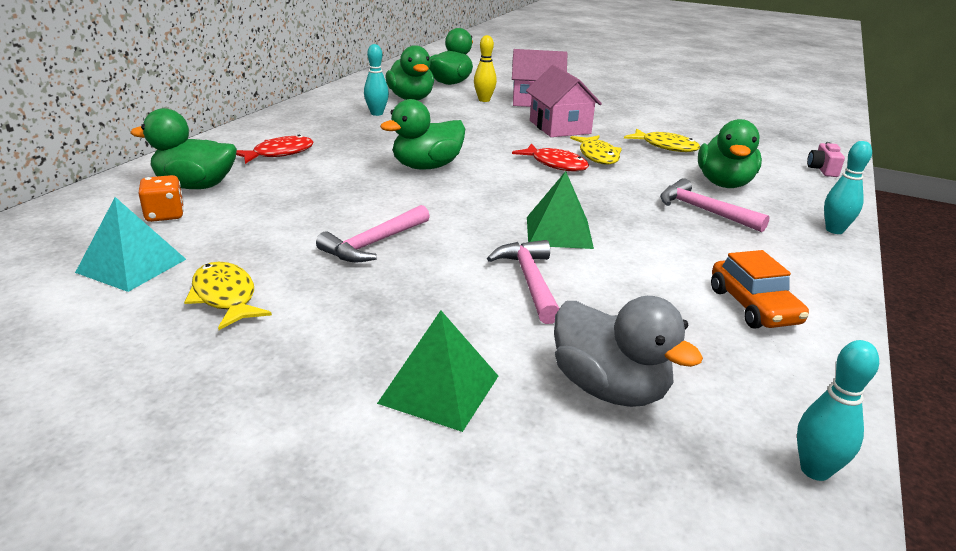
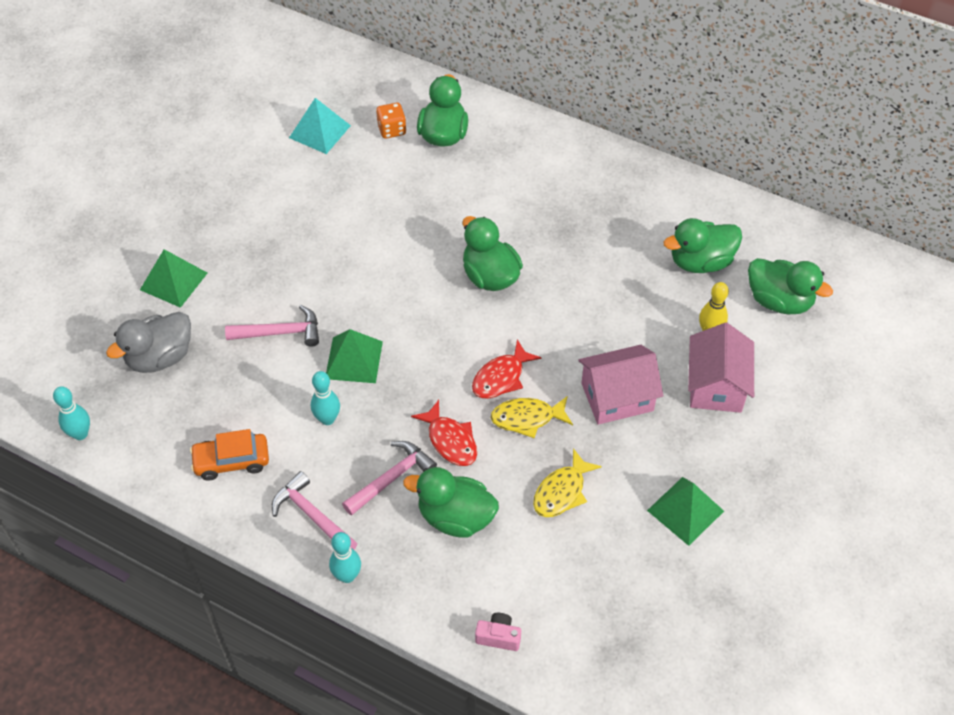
camera: 95 degrees right, 25 degrees up
(225, 297) = (277, 180): yellow fish -> none
(279, 153) = (516, 173): red fish -> red fish (450, 440)
(373, 244) = (341, 246): pink hammer -> pink hammer (312, 515)
(377, 113) = (640, 234): turquoise bowling pin -> turquoise bowling pin (327, 419)
(654, 114) = (685, 511): none -> green pyramid

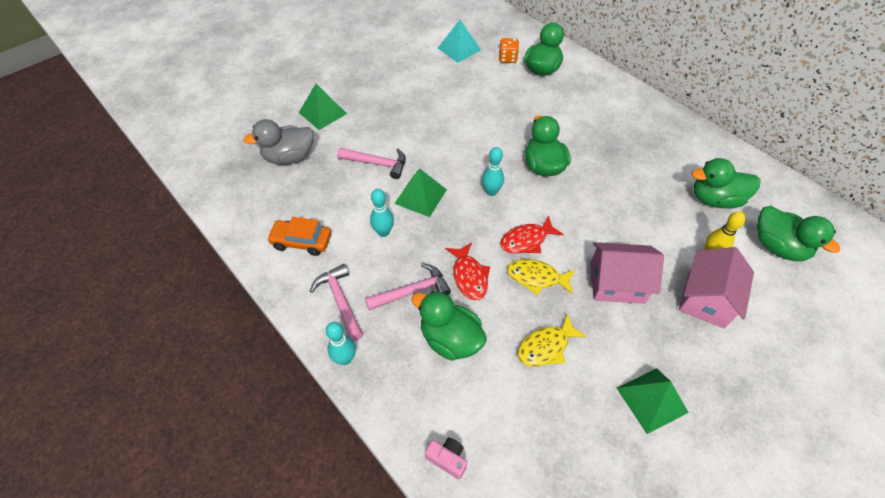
camera: 20 degrees right, 0 degrees up
(80, 434) = (212, 192): turquoise bowling pin -> turquoise bowling pin (491, 192)

